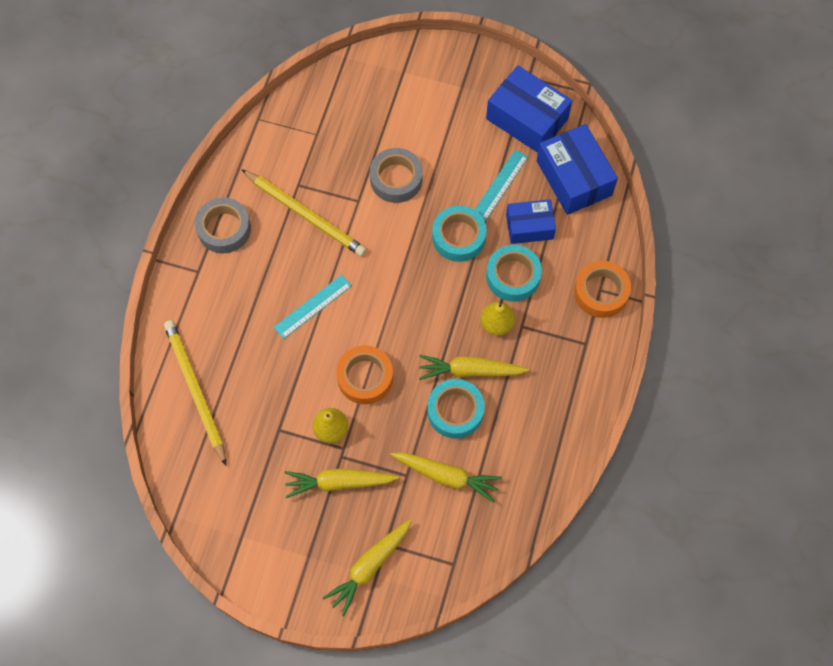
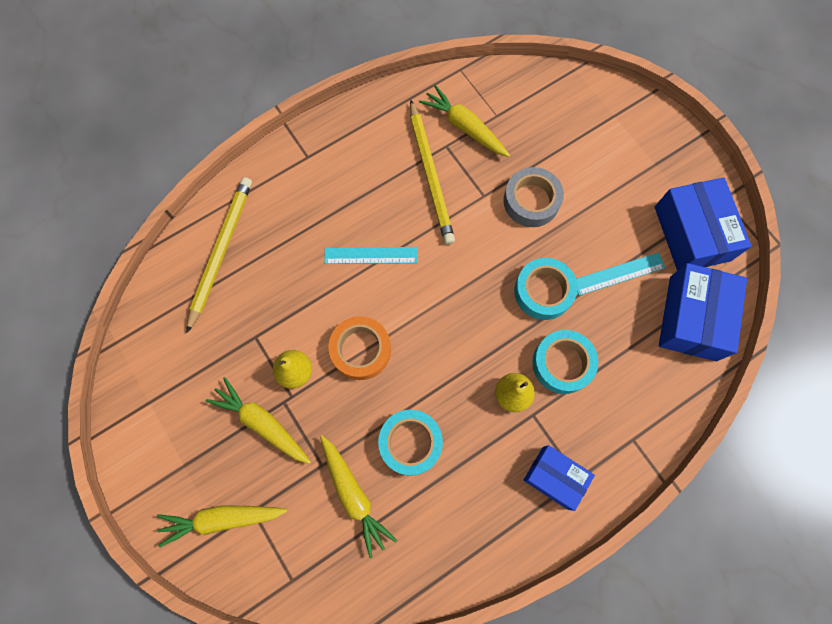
camera: 40 degrees right, 5 degrees up
(224, 229) = (357, 138): grey tape -> none
(470, 371) = (453, 417): yellow carrot -> yellow carrot (464, 127)
(529, 226) = (614, 331): blue box -> blue box (555, 478)
(601, 292) = (632, 442): orange tape -> none

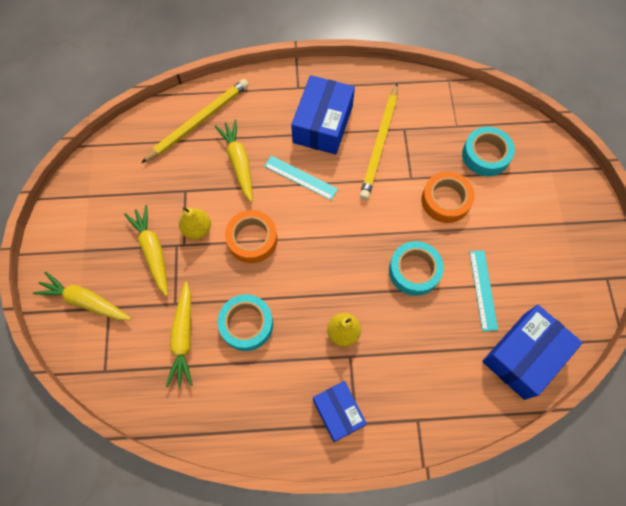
camera: 30 degrees right, 5 degrees down
(464, 127) = (426, 122): yellow carrot -> yellow carrot (239, 163)
(531, 201) = (445, 200): grey tape -> orange tape
(562, 363) = (396, 332): turquoise tape -> turquoise tape (485, 155)
(619, 274) = (483, 290): turquoise ruler -> turquoise ruler turned 75 degrees clockwise
(692, 233) = (563, 291): blue box -> blue box (322, 124)

